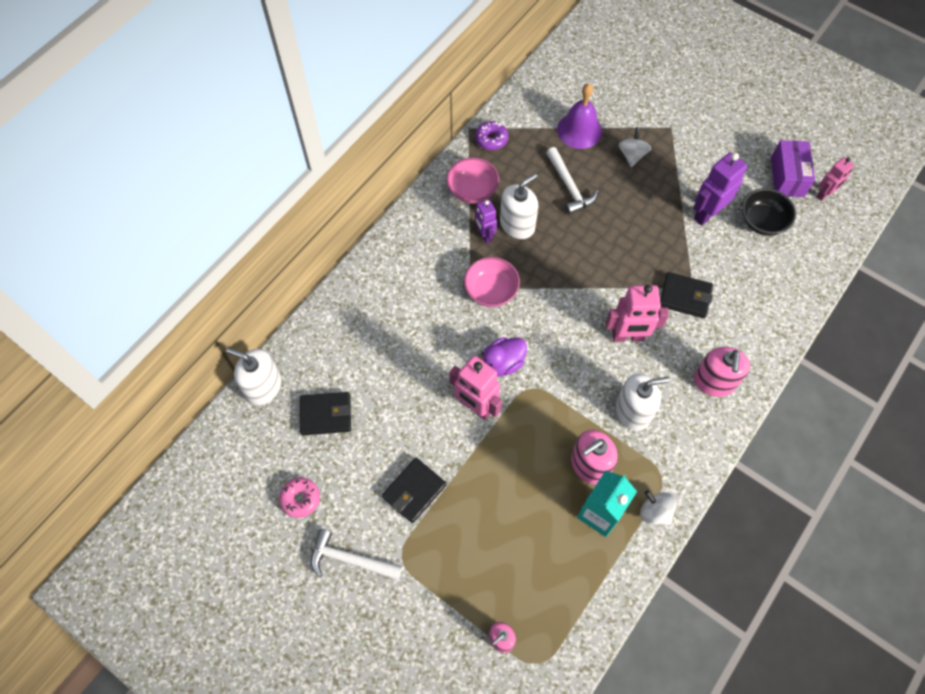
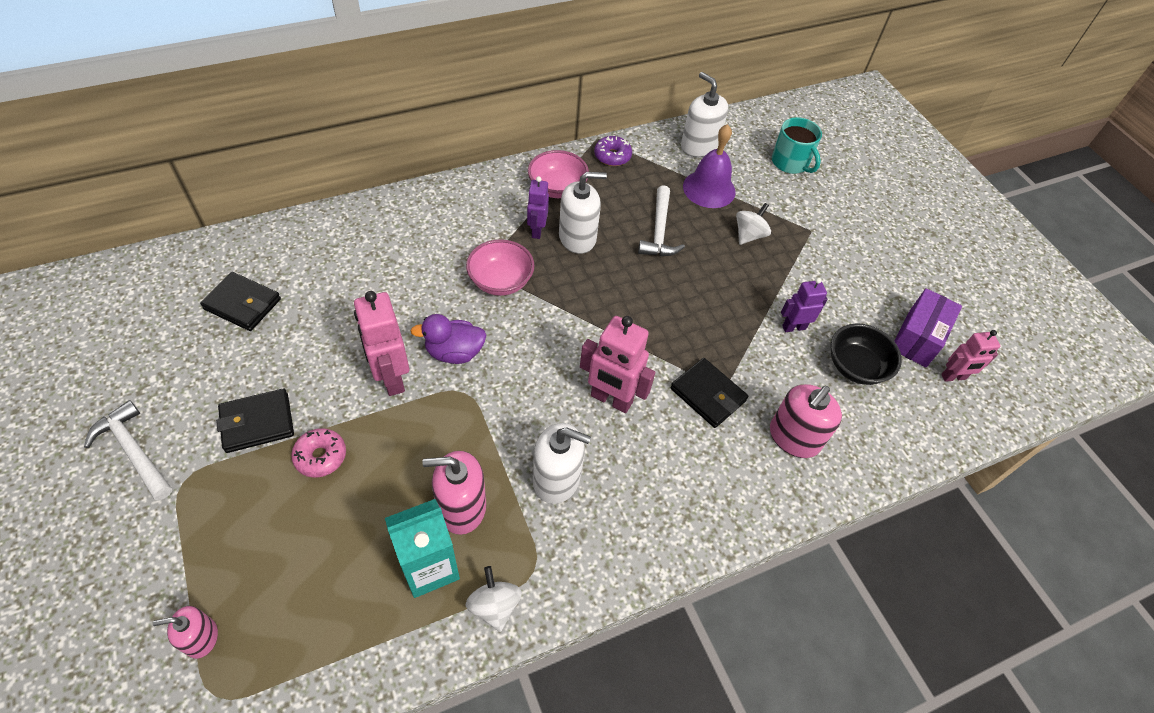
camera: 25 degrees right, 10 degrees down
(263, 386) = (212, 249): white soap dispenser -> white soap dispenser (699, 146)
(300, 499) = (146, 365): pink donut -> pink donut (320, 456)
(621, 74) = (790, 163): none -> turquoise mug
(706, 214) = (793, 327): purple robot -> purple robot, size x0.61
(714, 381) = (677, 501): pink soap dispenser -> pink soap dispenser (794, 437)

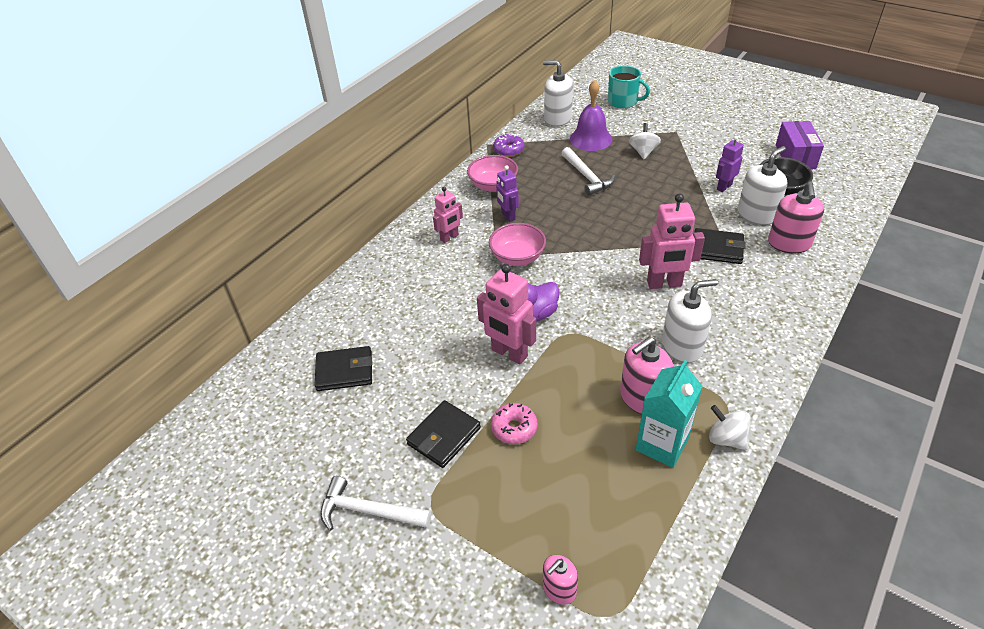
camera: 25 degrees left, 10 degrees down
(577, 237) = (539, 206): white soap dispenser -> white soap dispenser (756, 215)
(953, 377) = (835, 166): pink robot -> pink robot (449, 237)

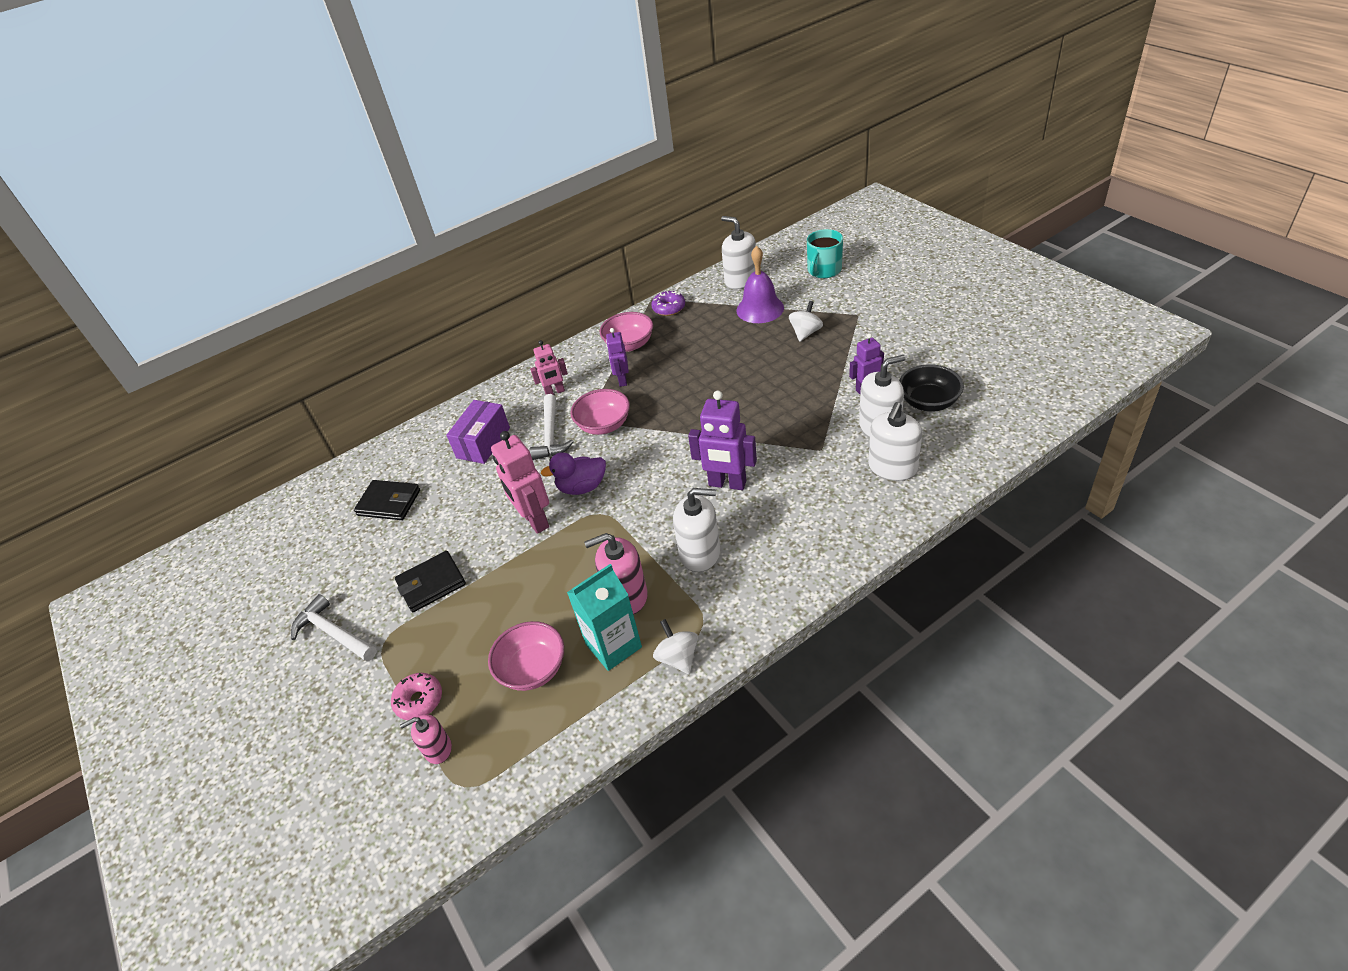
camera: 25 degrees right, 0 degrees up
(514, 428) = (494, 593): pink donut -> pink donut (419, 700)
(586, 177) = (727, 351): white hammer -> white hammer (551, 435)
(601, 486) = (533, 669): none -> pink bowl
(623, 101) = (824, 270): turquoise mug -> turquoise mug turned 75 degrees clockwise
(664, 284) = (727, 484): pink robot -> purple robot
(717, 249) = (808, 457): black wallet -> none
(789, 243) = (892, 468): pink soap dispenser -> white soap dispenser
(795, 157) = (975, 367): purple box -> purple box (483, 443)

